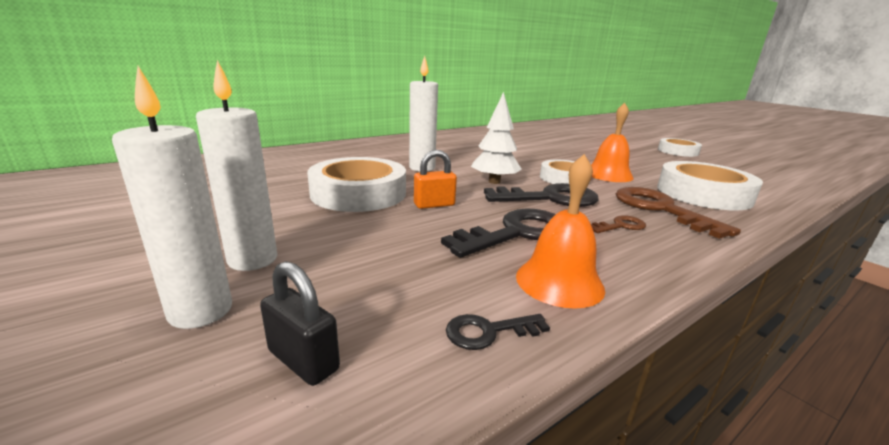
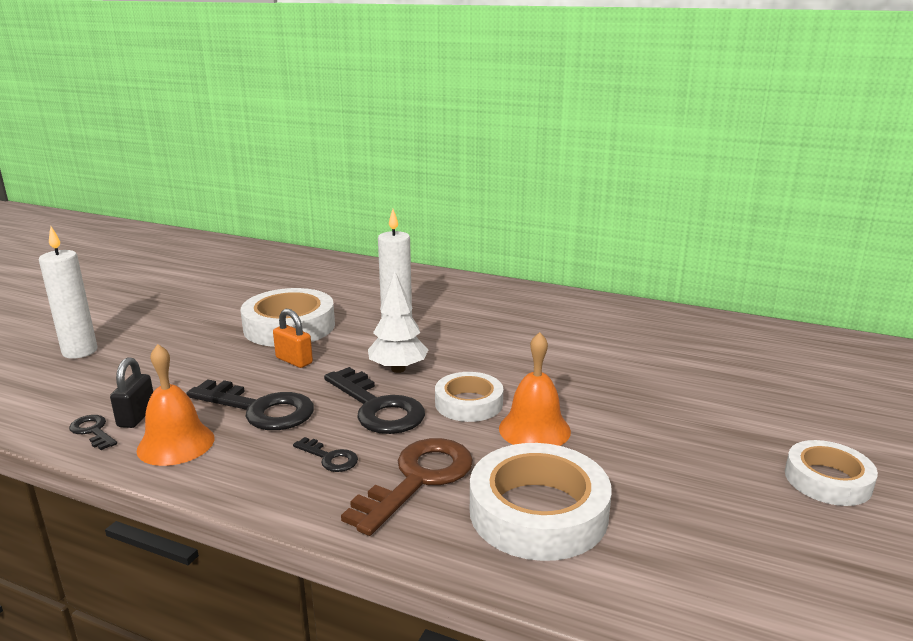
camera: 60 degrees right, 0 degrees up
(253, 260) = (143, 339): white candle -> none
(303, 360) = (47, 390): black padlock -> black padlock (137, 416)
(620, 226) = (329, 458): brown key -> black key

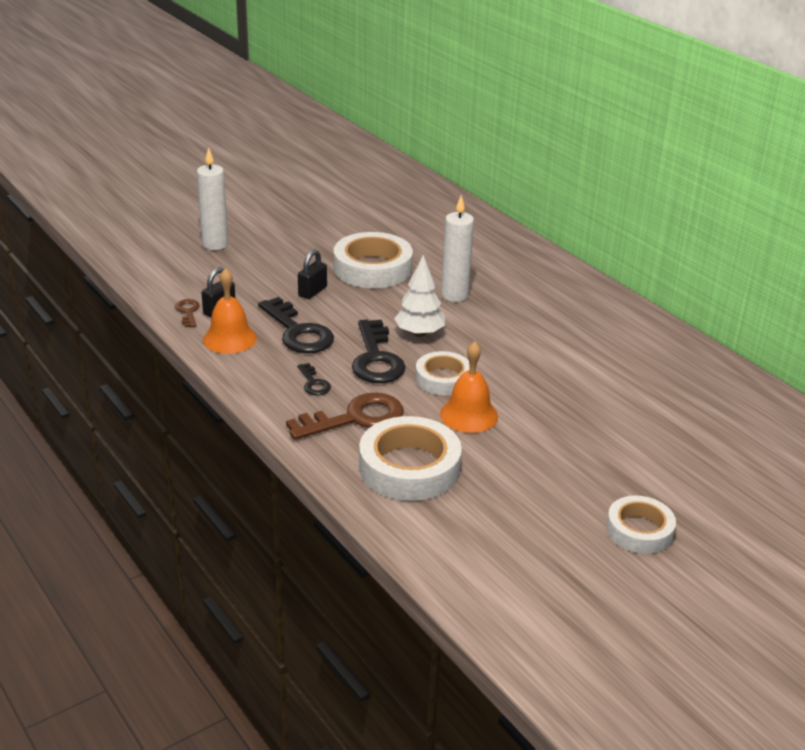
camera: 30 degrees right, 10 degrees up
(93, 431) = (188, 312): black key -> brown key
(241, 365) = (312, 291): none -> black padlock
(294, 360) = (351, 300): orange padlock -> none

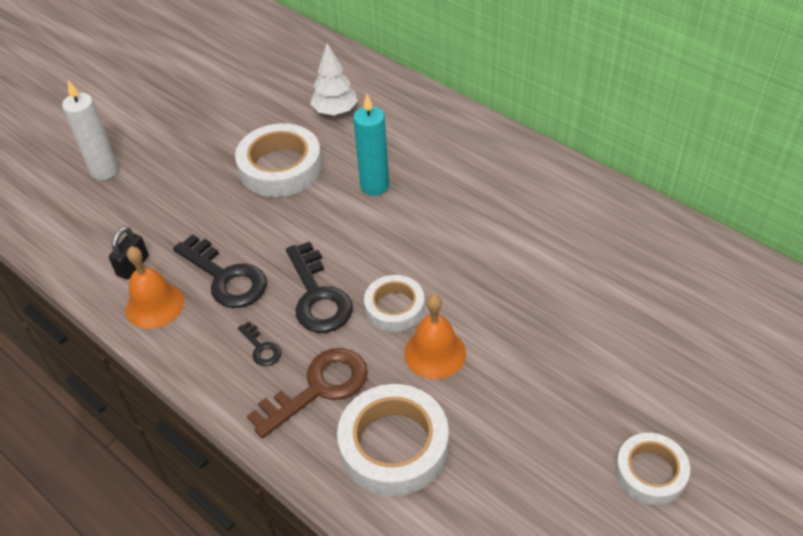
camera: 10 degrees left, 15 degrees up
(188, 312) = (99, 276): brown key -> none
(312, 291) = (226, 215): black padlock -> none
(419, 333) = (353, 248): white tree -> white tree (335, 111)
(454, 295) = (374, 186): white candle -> turquoise candle

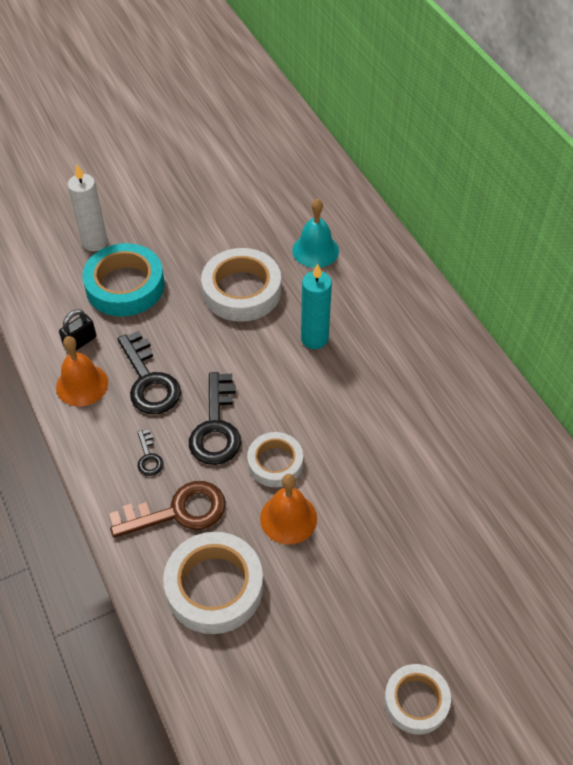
camera: 20 degrees right, 5 degrees up
(156, 200) = (125, 286): none -> turquoise tape
(335, 111) = (315, 250): white tree -> turquoise bell

